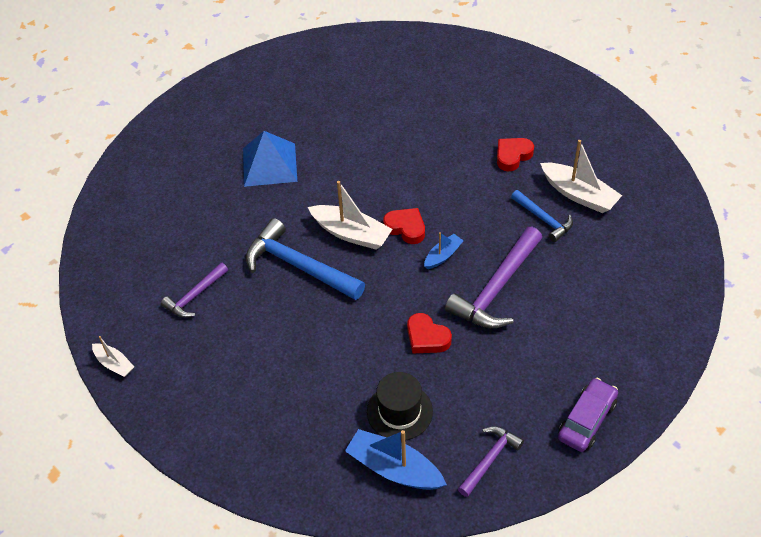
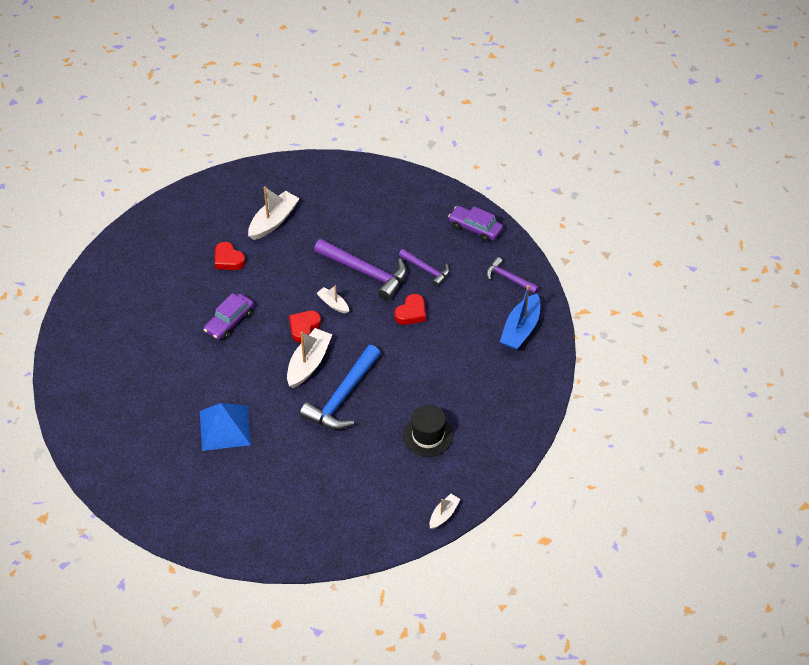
camera: 95 degrees left, 0 degrees up
(195, 296) = (373, 466): purple hammer -> purple hammer (426, 270)
(399, 411) = (475, 327): black hat -> black hat (428, 435)
(417, 161) = (229, 322): none -> purple car
(443, 255) = (333, 304): blue boat -> white boat
(543, 219) = (298, 243): blue hammer -> none

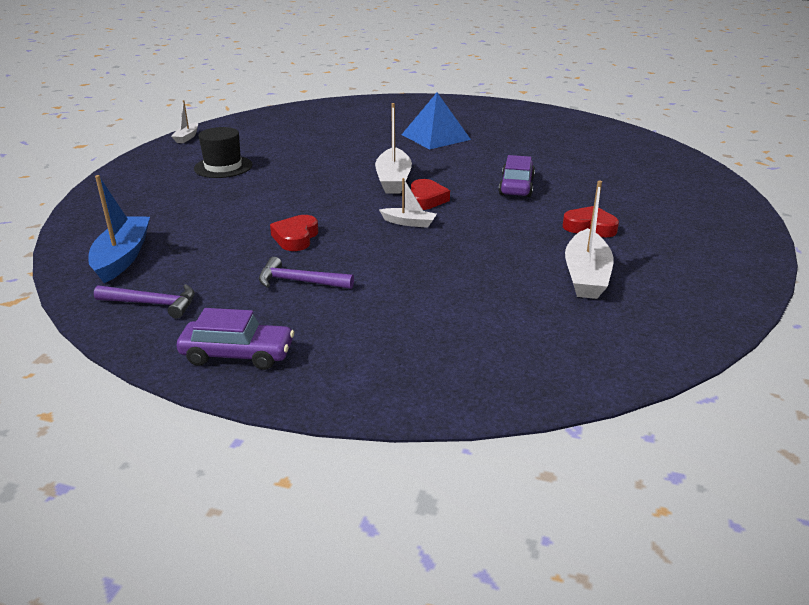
camera: 155 degrees right, 20 degrees down
(342, 397) = (335, 170): blue hammer -> none
(365, 272) = (392, 258): purple hammer -> none

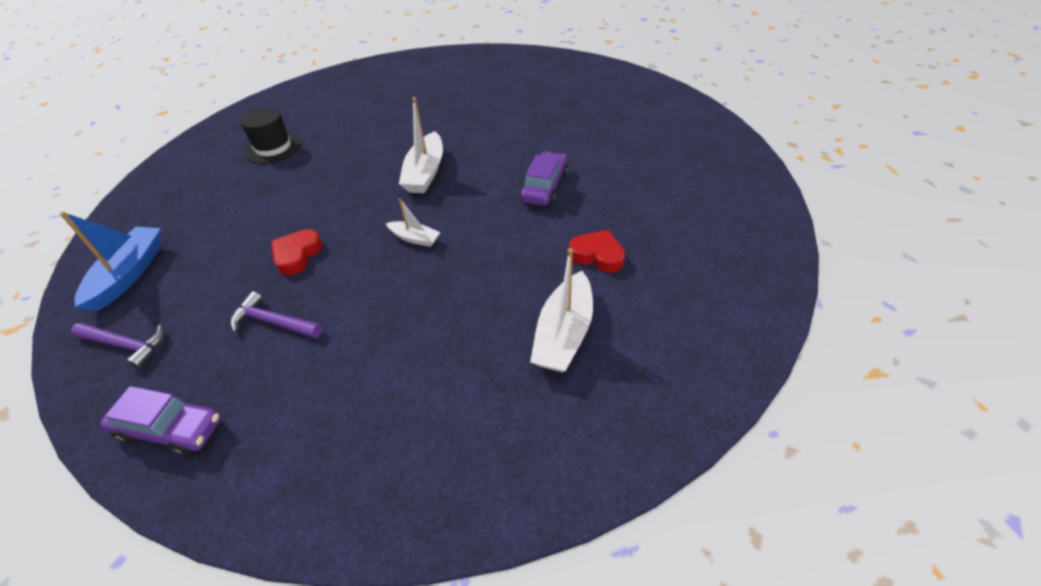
camera: 10 degrees right, 15 degrees up
(187, 137) = (258, 104): white boat -> none
(426, 199) = (445, 203): red heart -> none
(436, 137) = (492, 109): blue pyramid -> none

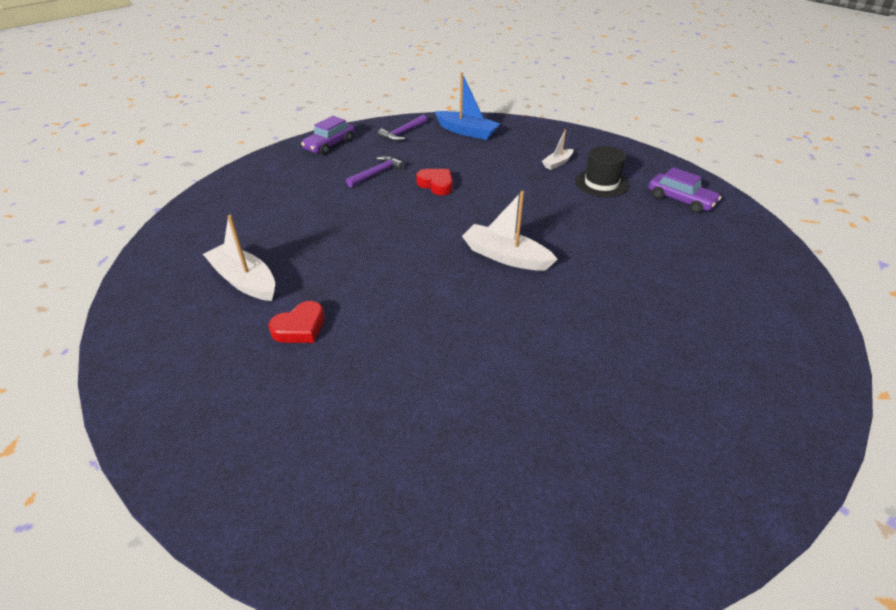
camera: 110 degrees right, 5 degrees down
(415, 238) = (412, 235): white boat -> white boat (557, 163)
(545, 187) = (425, 327): purple car -> purple car (680, 200)

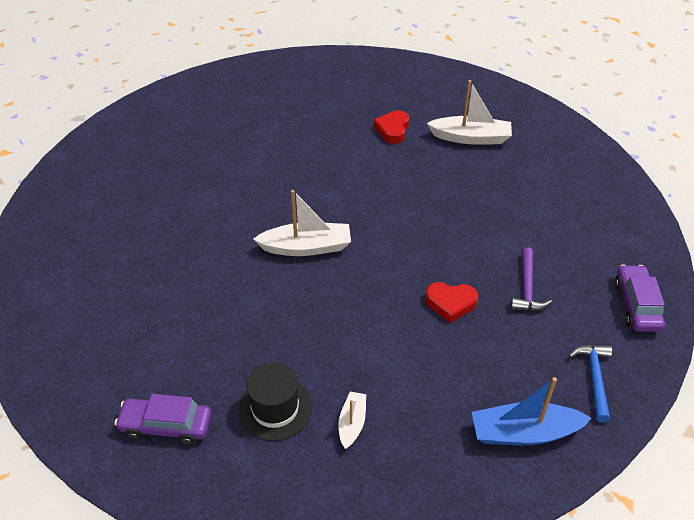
camera: 145 degrees right, 5 degrees up
(403, 133) = (594, 378): purple hammer -> blue hammer

